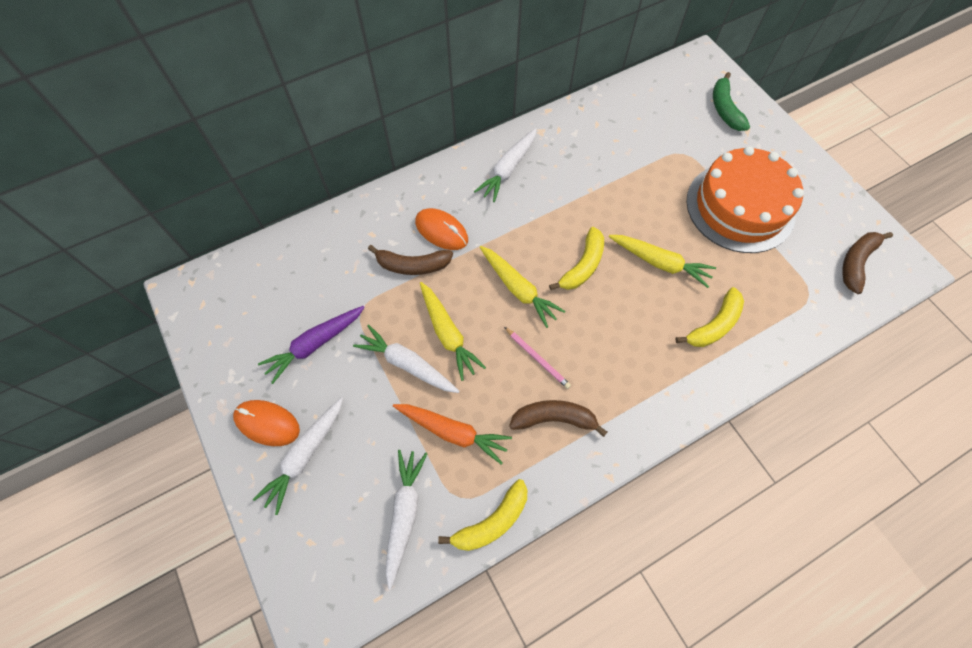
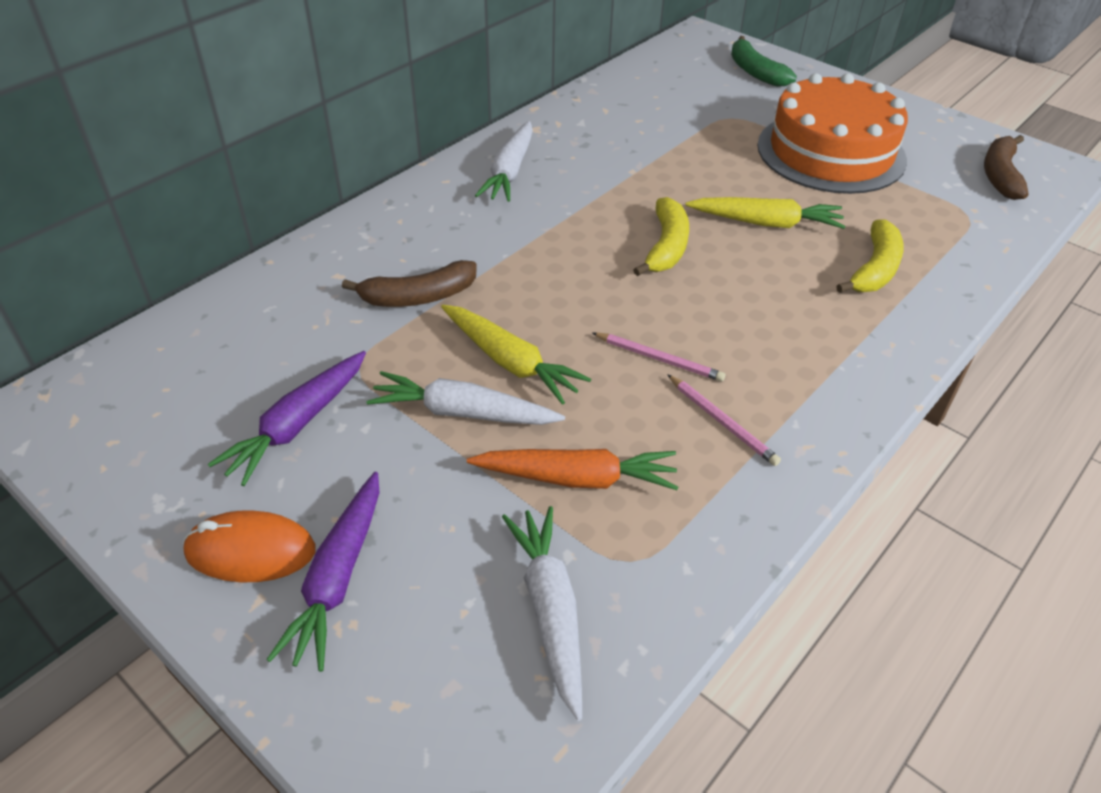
camera: 20 degrees left, 20 degrees down
(305, 456) = (338, 578): white carrot -> purple carrot
(441, 231) = (445, 251): orange mouse -> none
(492, 521) = (699, 578): yellow banana -> none
(518, 289) = (590, 289): yellow carrot -> none
(554, 419) = (722, 422): brown banana -> pink pencil

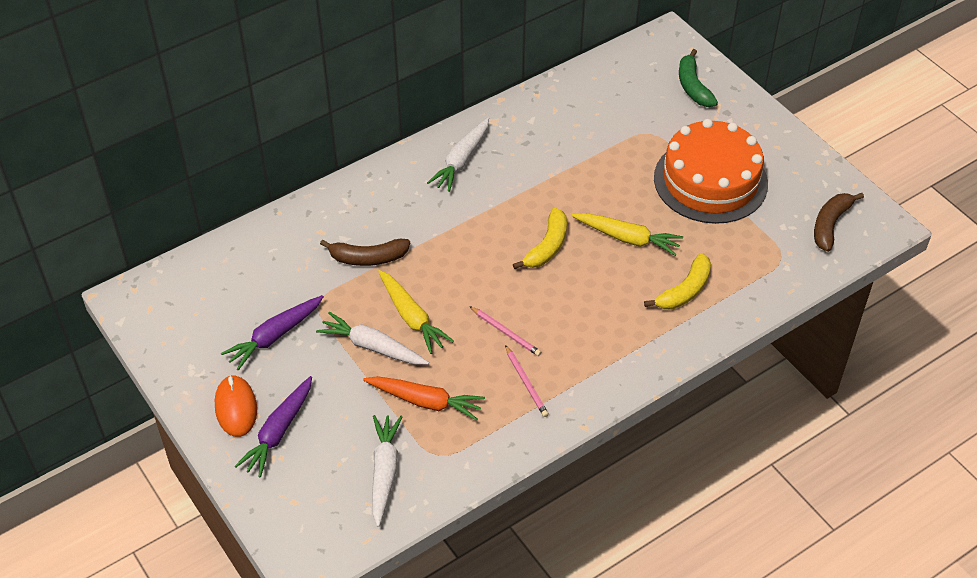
camera: 15 degrees right, 5 degrees up
(250, 551) = (236, 408): orange mouse -> orange mouse turned 60 degrees clockwise

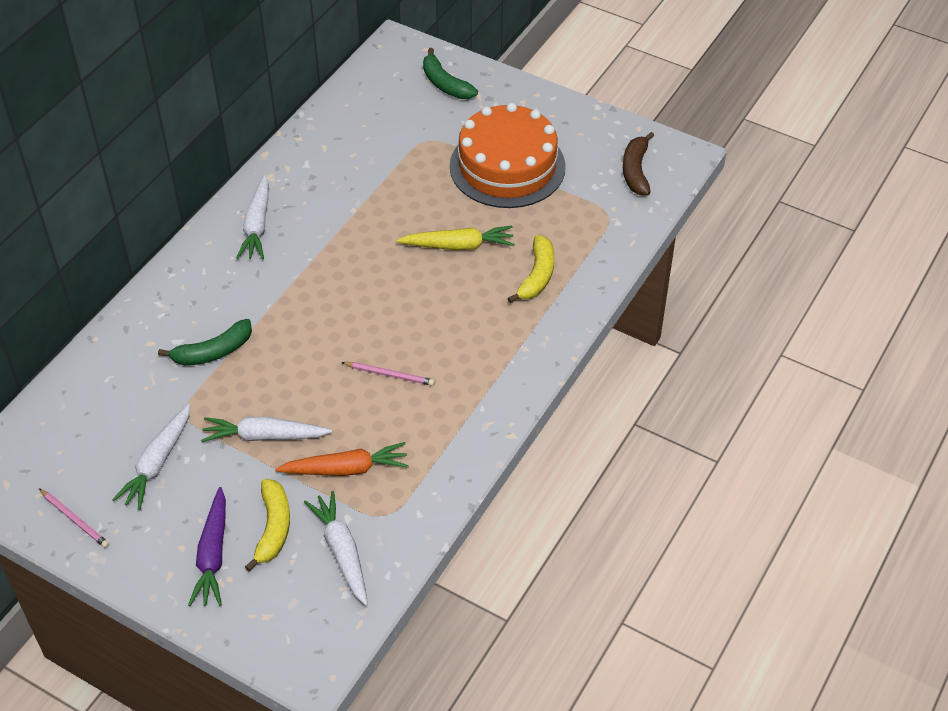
camera: 25 degrees left, 0 degrees up
(236, 408) = (155, 548): orange mouse -> none
(274, 336) = (157, 463): purple carrot -> white carrot
(368, 258) = (213, 352): brown banana -> green banana
(412, 317) = (289, 393): yellow carrot -> none
(526, 383) = (434, 415): pink pencil -> pink pencil (75, 519)
(547, 246) = (386, 279): yellow banana -> yellow banana (273, 528)

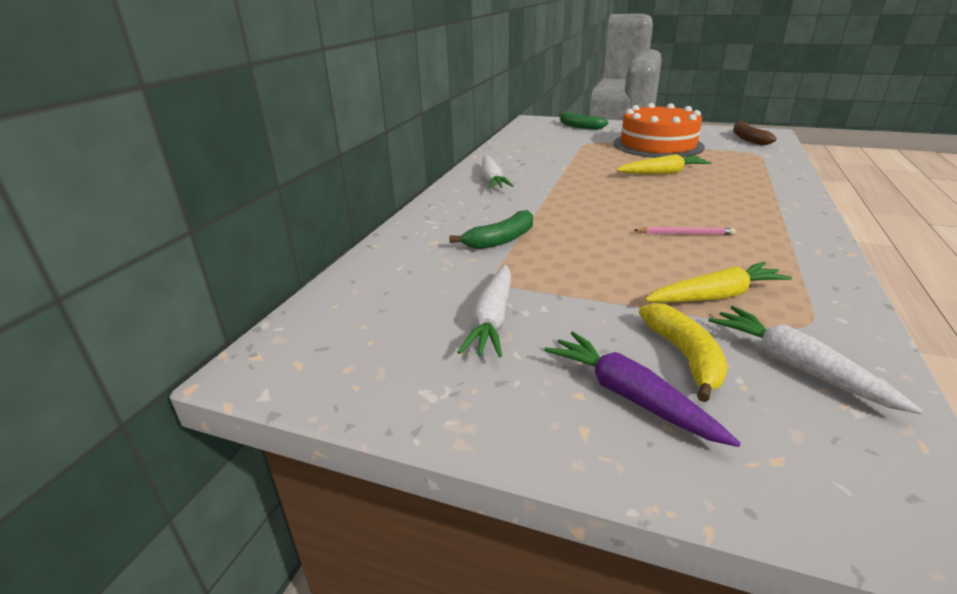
camera: 10 degrees left, 20 degrees down
(75, 519) = (408, 387): pink pencil -> none
(213, 555) = (629, 396): purple carrot -> purple carrot turned 150 degrees clockwise
(264, 436) = (601, 284): white carrot -> none
(346, 469) = (716, 296): orange carrot -> yellow carrot
(537, 276) = (742, 178): yellow banana -> none

